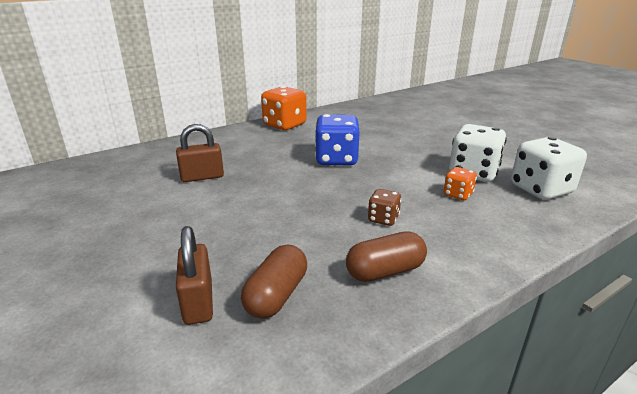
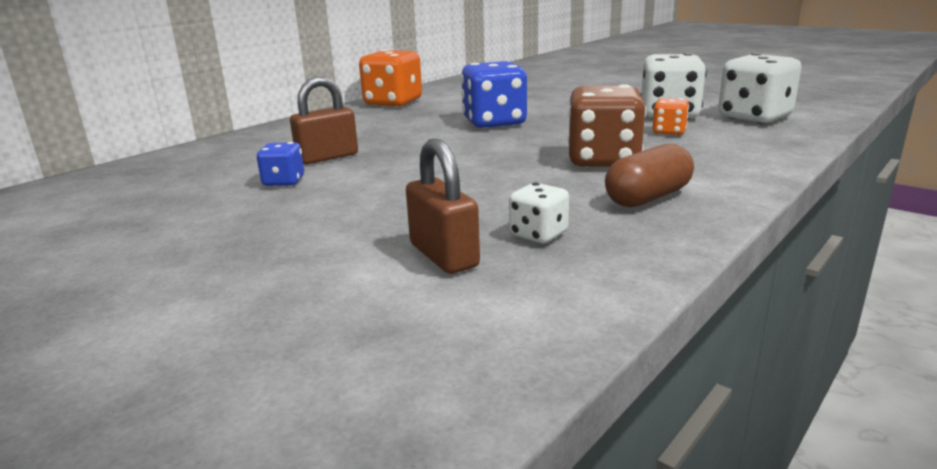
camera: 15 degrees left, 5 degrees down
(158, 197) = (284, 182): none -> blue dice
(276, 295) = (538, 235): brown capsule -> white dice
(383, 219) = (603, 160): brown dice -> brown dice, size x1.95

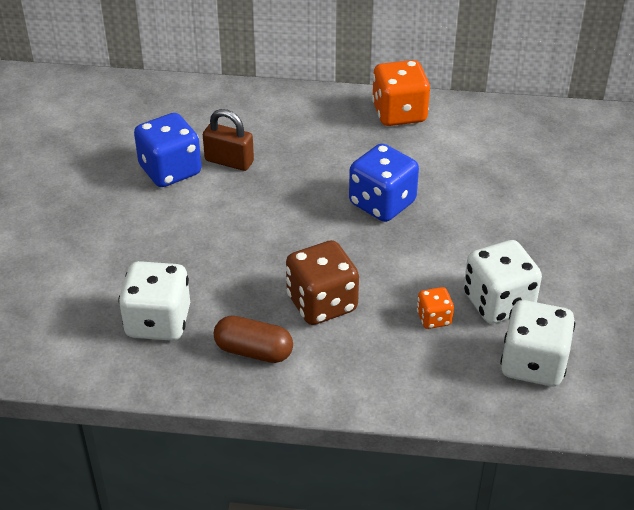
camera: 55 degrees right, 20 degrees up
(284, 182) = (170, 170): blue dice -> blue dice, size x1.95
(444, 255) = (107, 296): brown padlock -> none
(538, 235) = (158, 322): white dice -> white dice, size x1.95

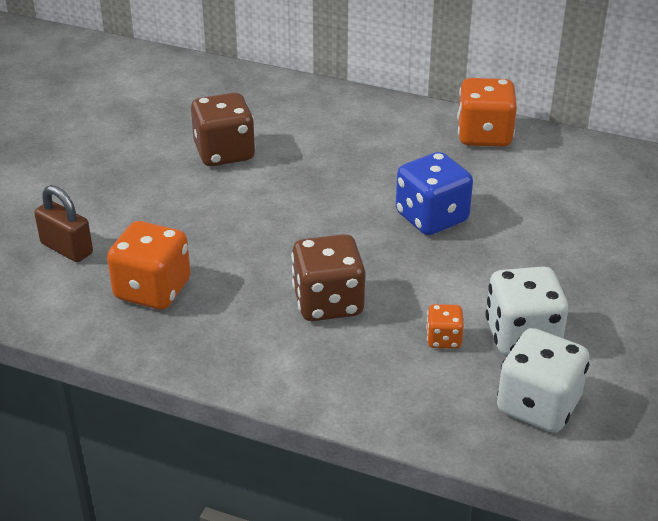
camera: 15 degrees right, 5 degrees down
(158, 322) = (152, 290): white dice -> orange dice
(170, 170) = (224, 153): blue dice -> brown dice
(229, 161) = (287, 153): brown padlock -> brown padlock (67, 248)
(253, 351) = (238, 335): brown capsule -> none

